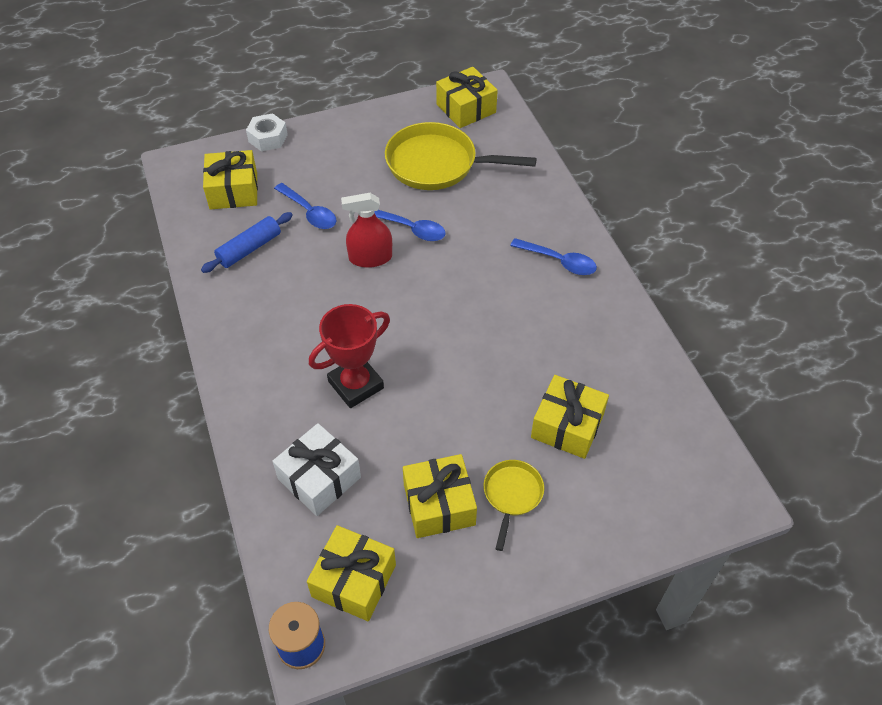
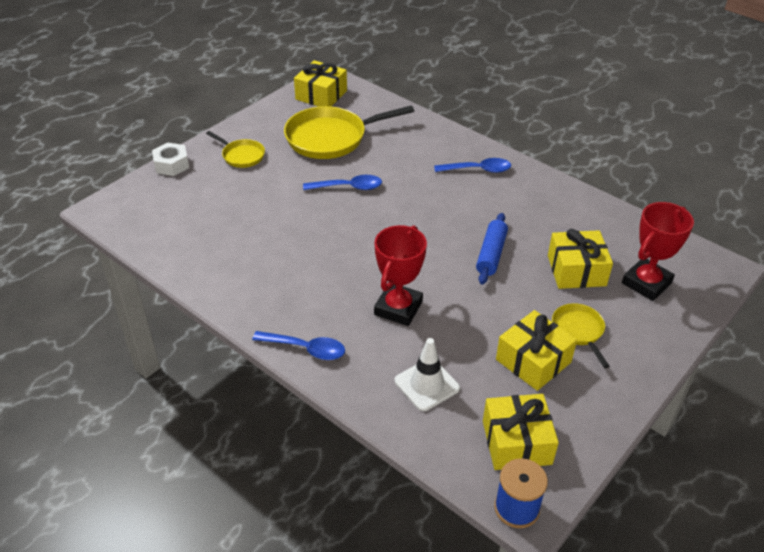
camera: 30 degrees left, 10 degrees down
(233, 191) = (173, 212): yellow gift -> none
(249, 249) = (224, 248): blue rolling pin -> blue rolling pin (491, 254)
(309, 212) = (254, 204): blue spoon -> blue spoon (306, 349)
(319, 478) = (427, 384): white gift -> white traffic cone
(337, 152) = (241, 155): none -> yellow pan
(370, 258) = (333, 218): red spray bottle -> none
(632, 476) = (646, 283): none -> red trophy

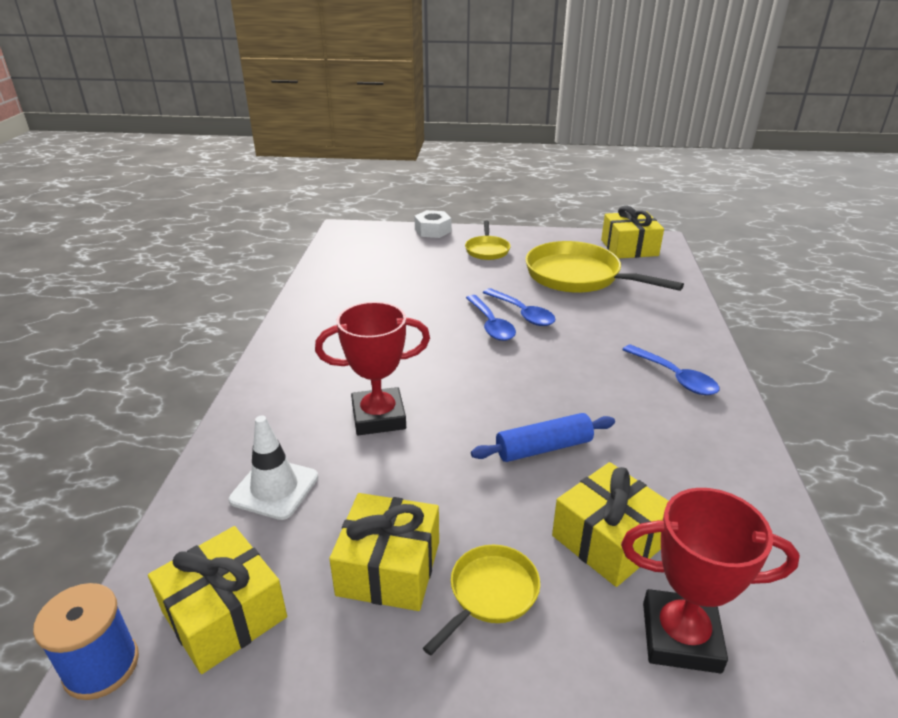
camera: 55 degrees right, 10 degrees down
(306, 349) = (266, 385): blue spoon -> blue spoon (491, 325)

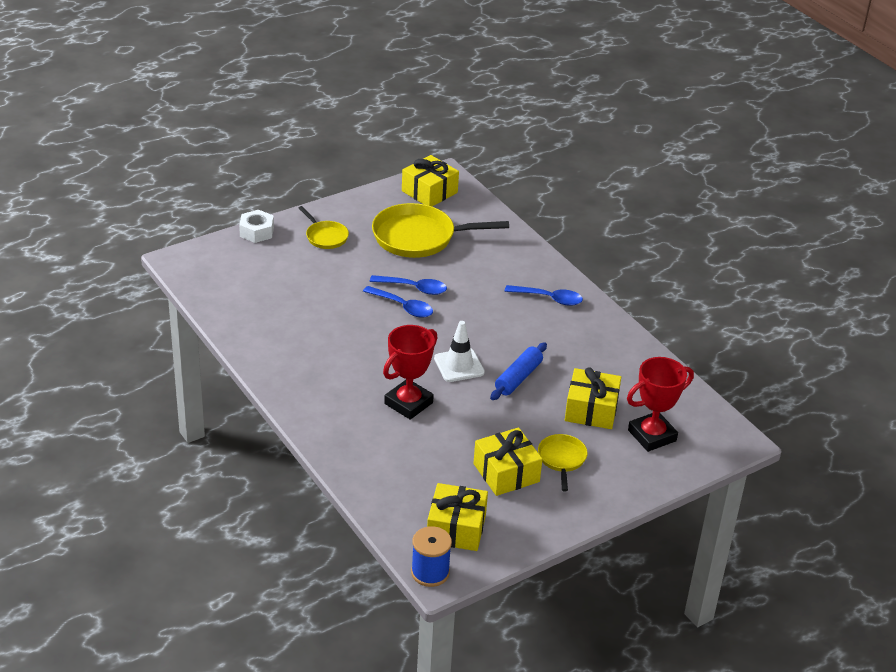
camera: 40 degrees left, 5 degrees up
(274, 488) = (403, 468): white traffic cone -> white traffic cone (459, 365)

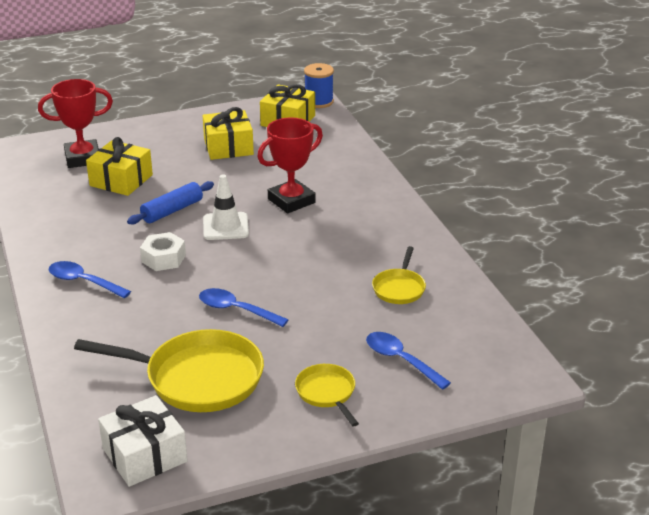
camera: 165 degrees left, 5 degrees down
(256, 232) = (423, 411): white nut -> white nut (163, 258)
(403, 307) = (259, 290): blue spoon -> blue spoon (401, 360)
(429, 192) = (144, 455): yellow gift -> white gift
(562, 459) = (175, 150): yellow pan -> yellow pan (399, 288)

